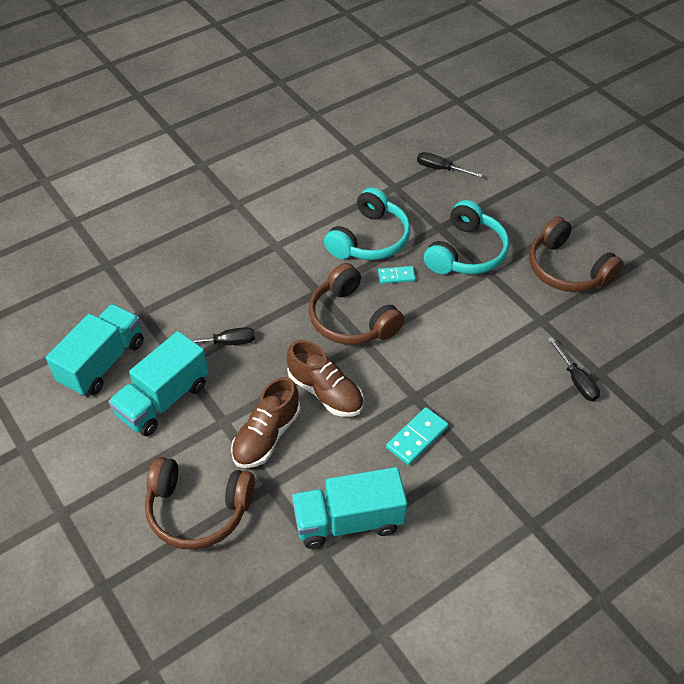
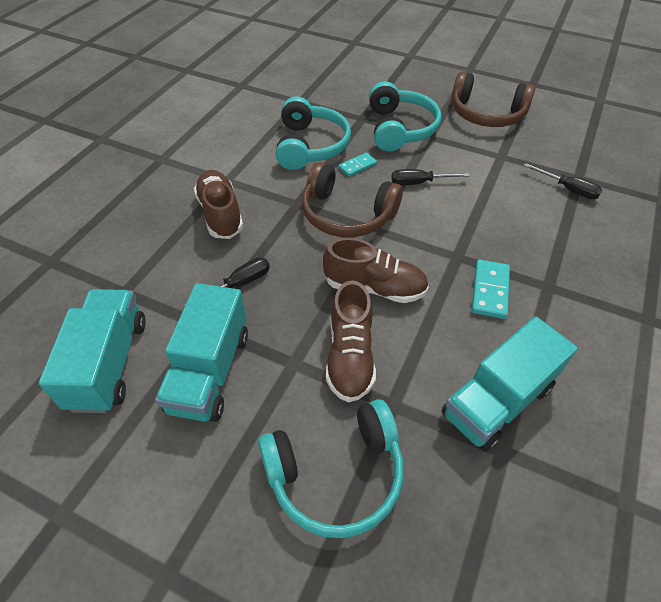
camera: 30 degrees left, 0 degrees up
(198, 509) = (336, 474): brown headphones -> turquoise headphones
(250, 276) = (220, 214): none -> brown shoe
(440, 169) = (327, 78): black screwdriver -> black screwdriver (419, 183)

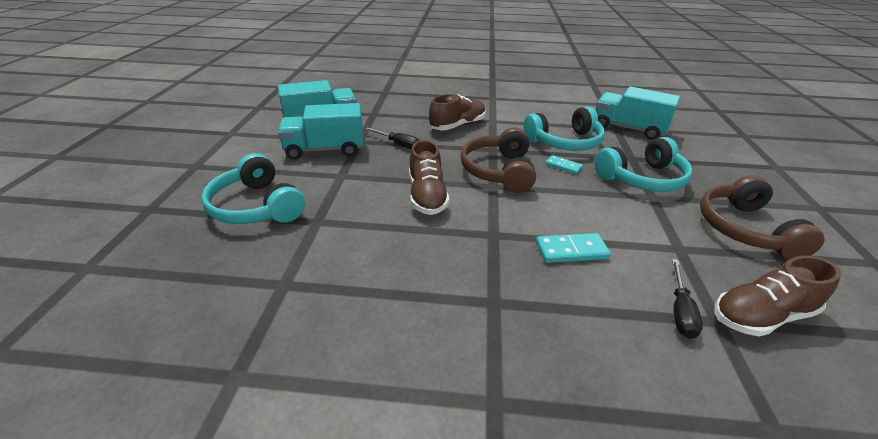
camera: 70 degrees right, 15 degrees down
(350, 356) = (355, 196): brown shoe -> brown shoe (761, 316)
(419, 183) = (575, 200): black screwdriver -> none
(489, 290) = (461, 259): turquoise domino -> turquoise domino (571, 250)
(497, 400) = (334, 276): turquoise truck -> turquoise truck (629, 129)

